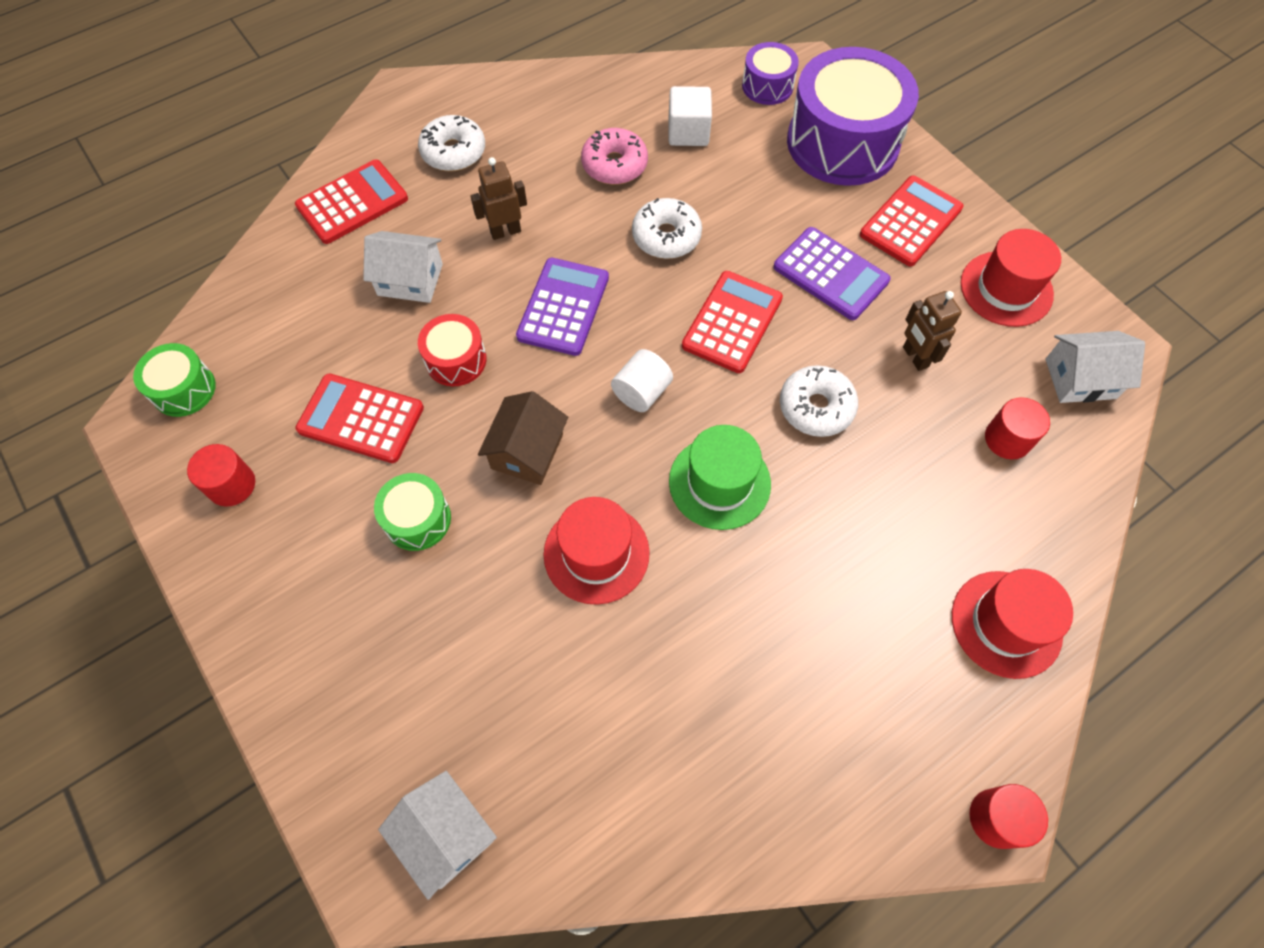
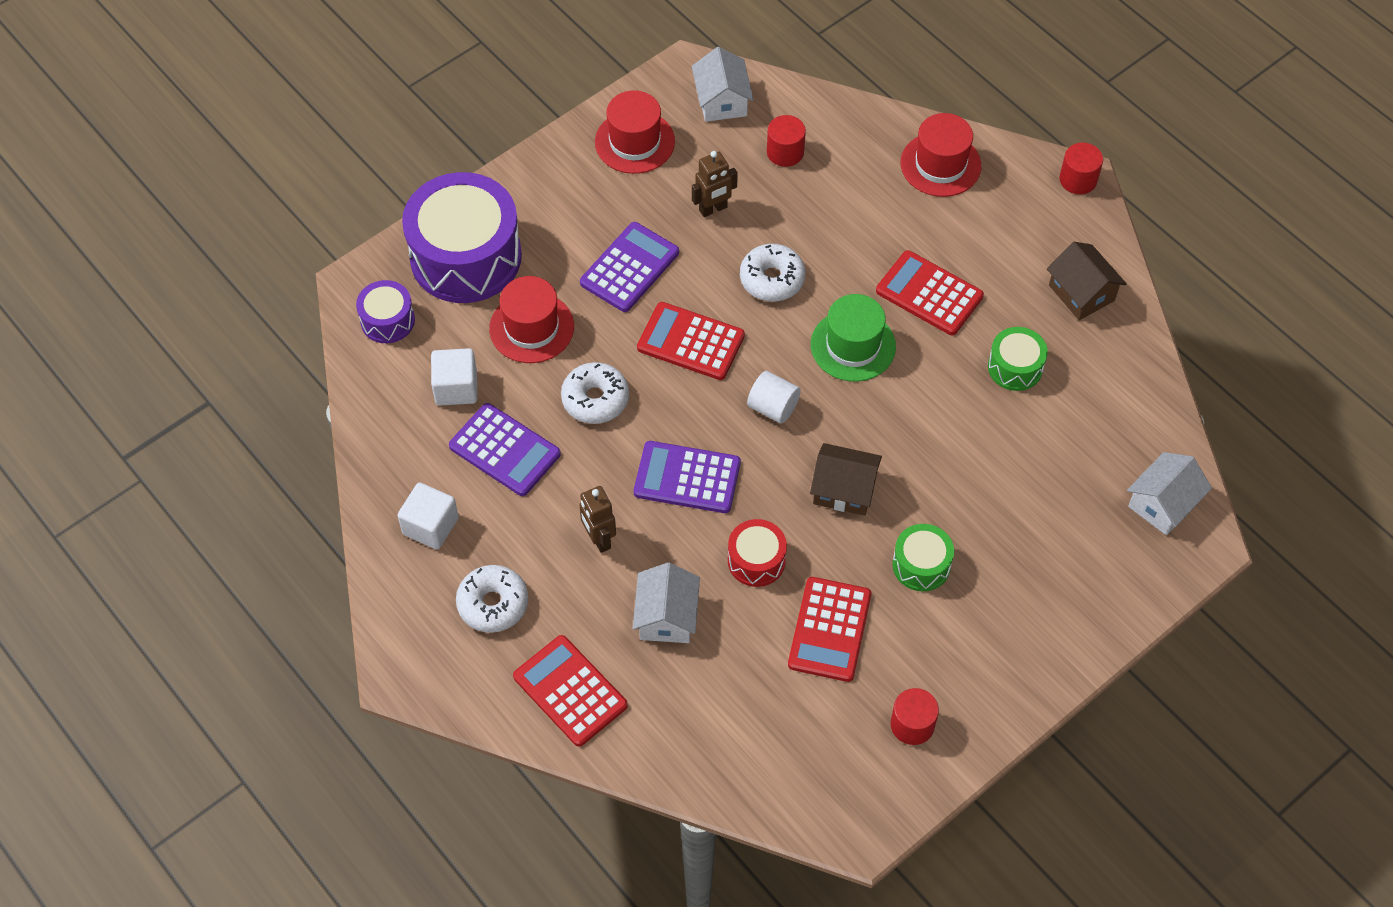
camera: 95 degrees left, 5 degrees down
(184, 389) = (818, 796): green drum -> green drum (1015, 367)
(541, 112) = (430, 526): none -> white cube
(596, 553) = (930, 428): red hat -> red hat (531, 327)
(614, 165) = (504, 450): pink donut -> purple calculator
(793, 785) = (1081, 293): none -> brown house
(911, 222) = (563, 206): red calculator -> red calculator (929, 293)

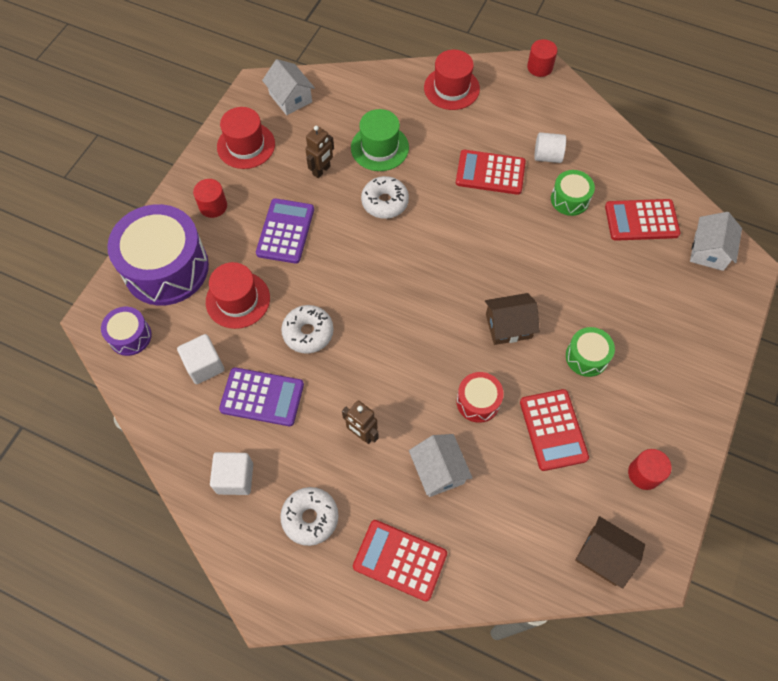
camera: 25 degrees left, 5 degrees up
(687, 478) = (400, 362): purple calculator -> none
(691, 342) = (353, 266): red calculator -> red calculator (641, 220)
(773, 407) = (431, 289): white cylinder -> white cylinder (547, 156)
(785, 152) = (349, 116): red cylinder -> red cylinder (213, 206)
(853, 345) = (461, 226): green hat -> green hat (379, 147)
(1081, 293) = (582, 136): brown house -> brown house (604, 556)

